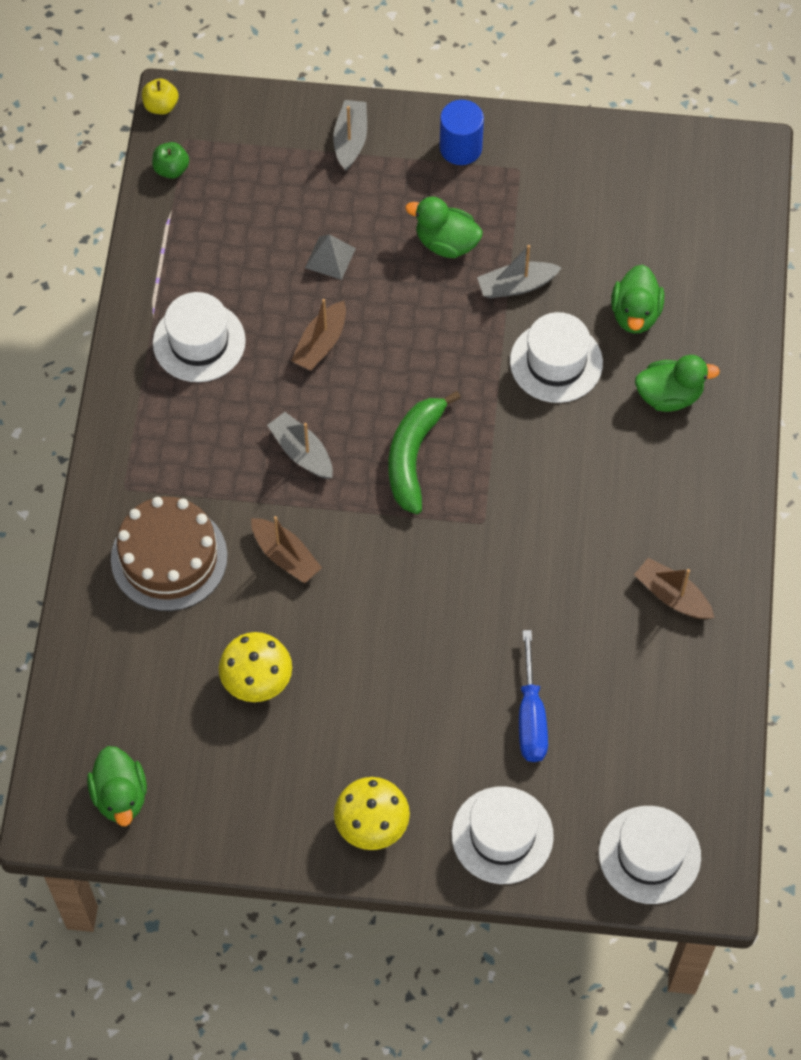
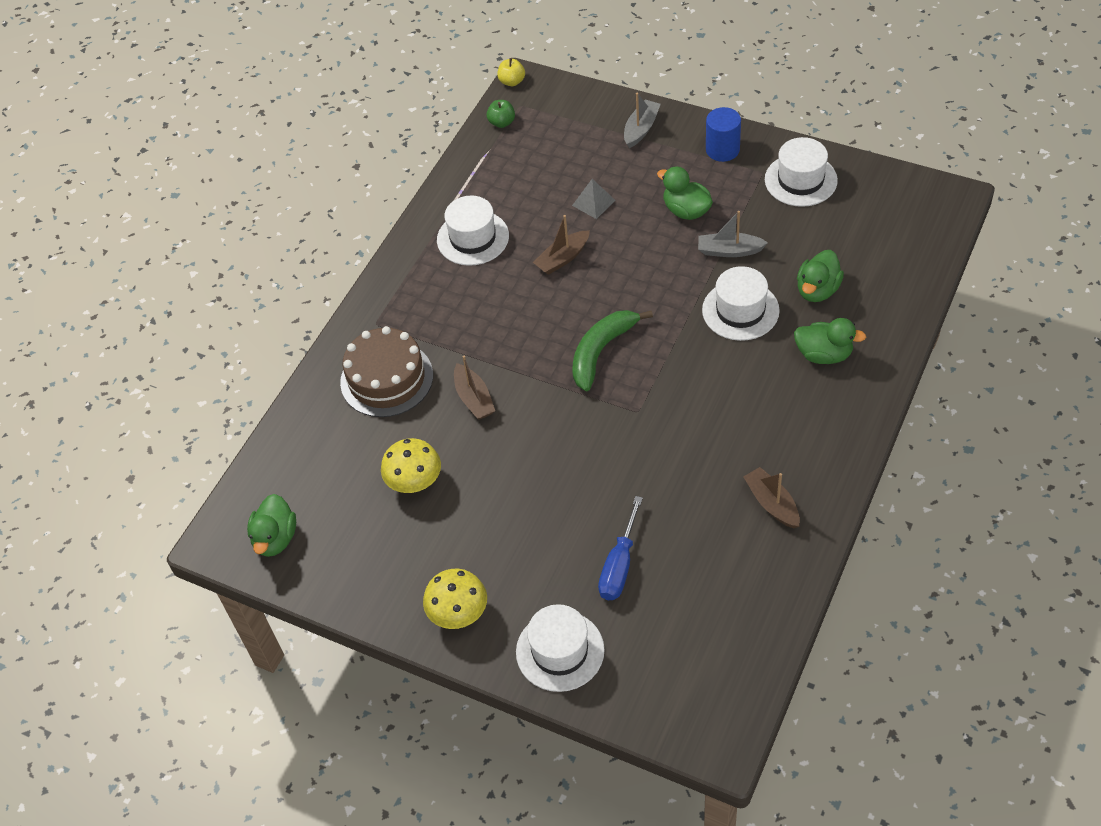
camera: 25 degrees right, 10 degrees down
(301, 452) = (517, 329): grey boat -> none
(649, 854) = (677, 701): white hat -> white hat (800, 180)

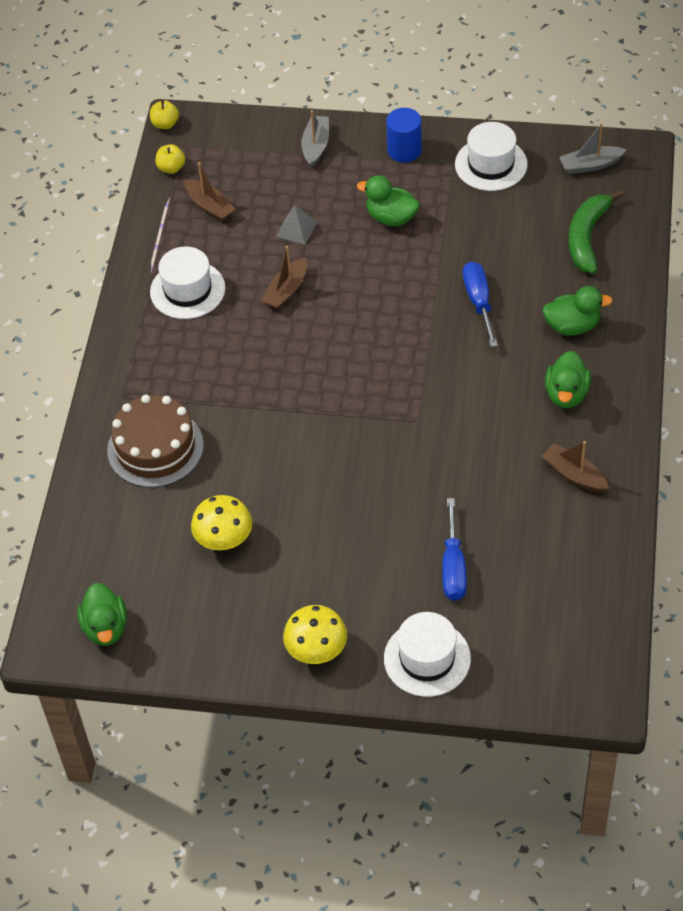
camera: 20 degrees left, 0 degrees up
(474, 399) = (251, 446): brown boat -> brown boat (209, 206)
(502, 122) = (171, 168): green apple -> yellow apple
(601, 351) = (359, 372): green banana -> green banana (587, 237)
(729, 251) = (447, 247): grey boat -> grey boat (590, 165)
(740, 310) = (479, 302): white hat -> blue screwdriver
(817, 290) = (545, 267): green duck -> green duck (566, 394)

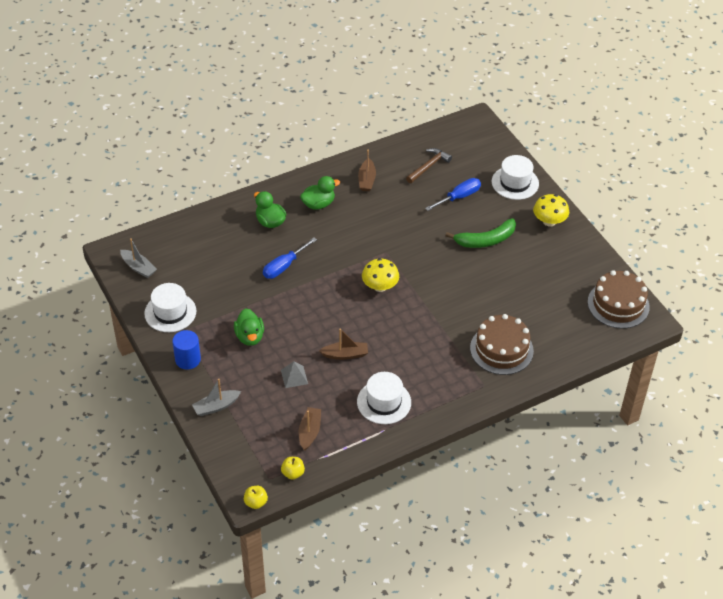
camera: 130 degrees left, 5 degrees down
(105, 627) = (618, 304): green duck -> brown cake
(224, 539) = (526, 288): yellow mushroom -> yellow mushroom (380, 286)
(546, 567) = (428, 166): none -> brown hammer
(587, 237) = (199, 244): green banana -> green banana (486, 240)

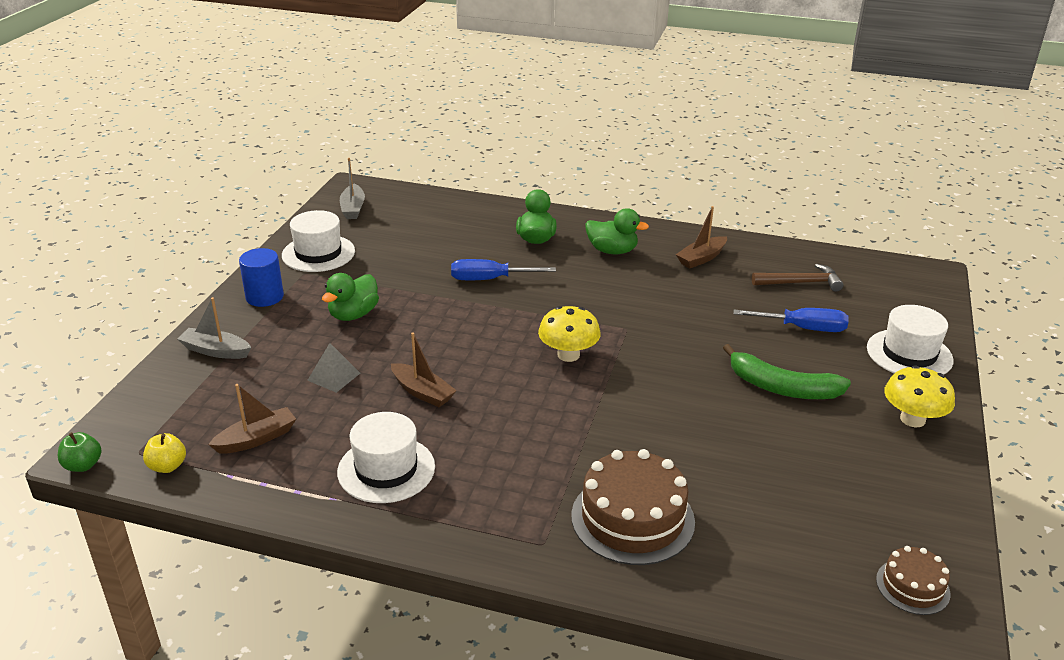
camera: 45 degrees right, 15 degrees down
(256, 502) = (83, 465): yellow apple -> green apple
(618, 304) = (912, 586): brown cake -> brown cake, size x0.54

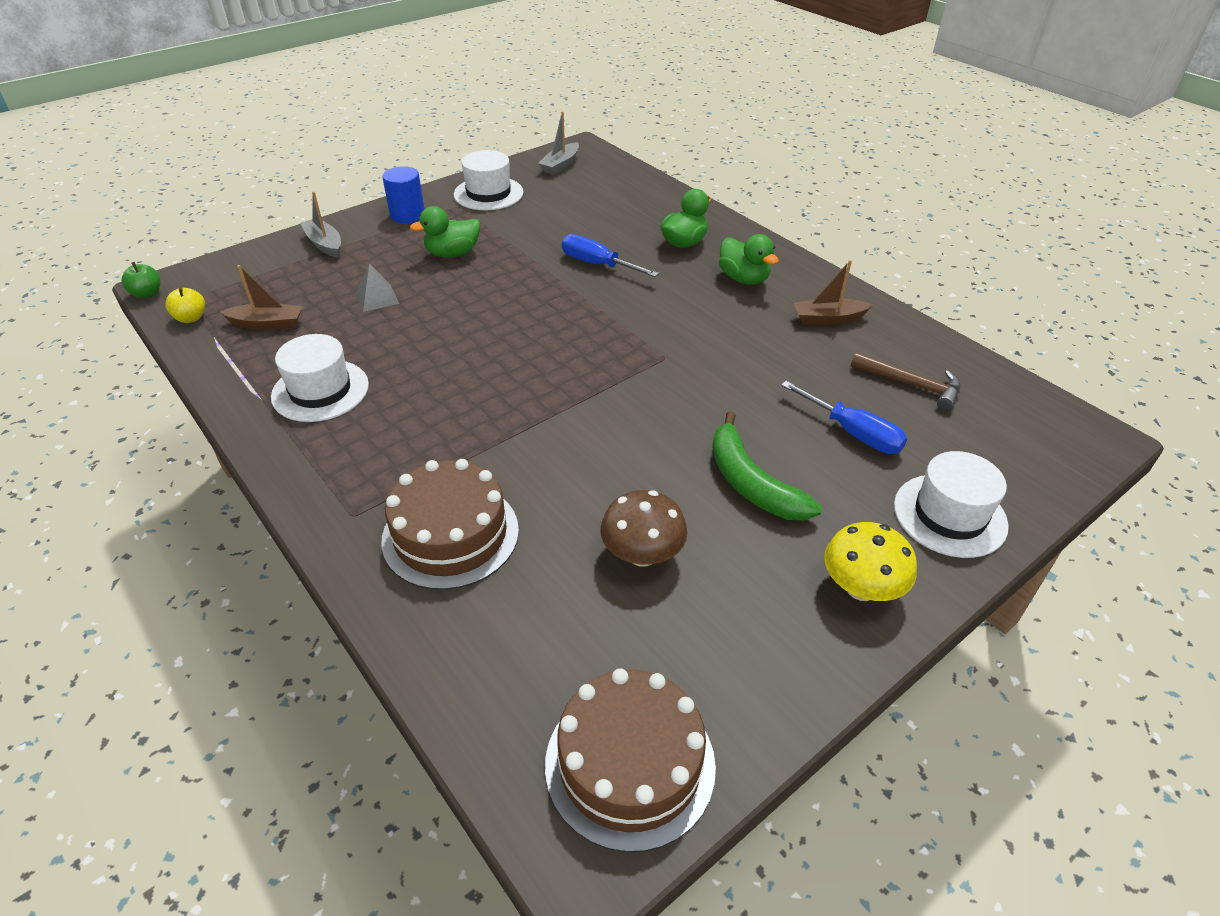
camera: 35 degrees right, 10 degrees up
(422, 392) = (424, 340): brown boat -> none
(568, 355) = (582, 359): yellow mushroom -> none
(772, 464) = (642, 554): none -> brown mushroom
(912, 586) = (630, 763): brown cake -> brown cake, size x1.86

